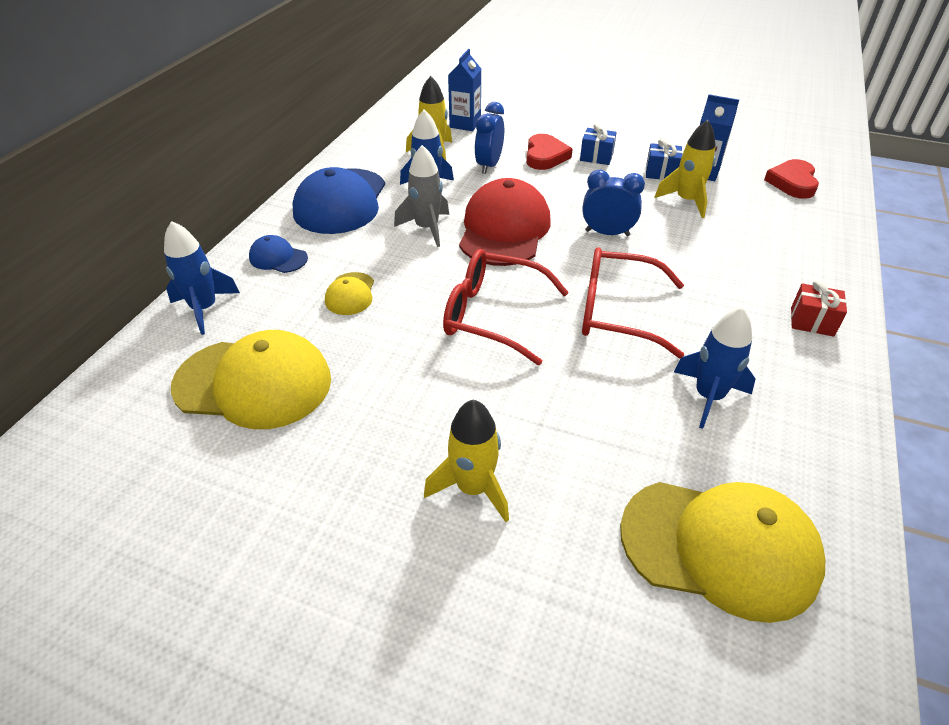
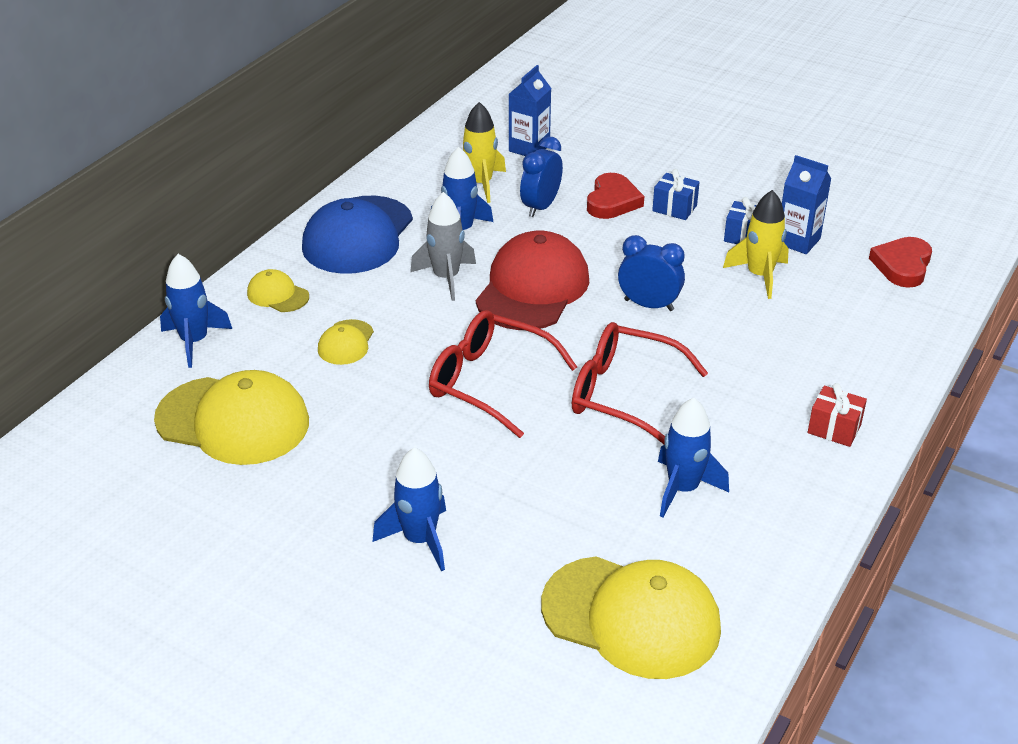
camera: 10 degrees right, 5 degrees down
(278, 258) = (277, 295): blue cap -> yellow cap
(473, 488) = (420, 539): yellow rocket -> blue rocket

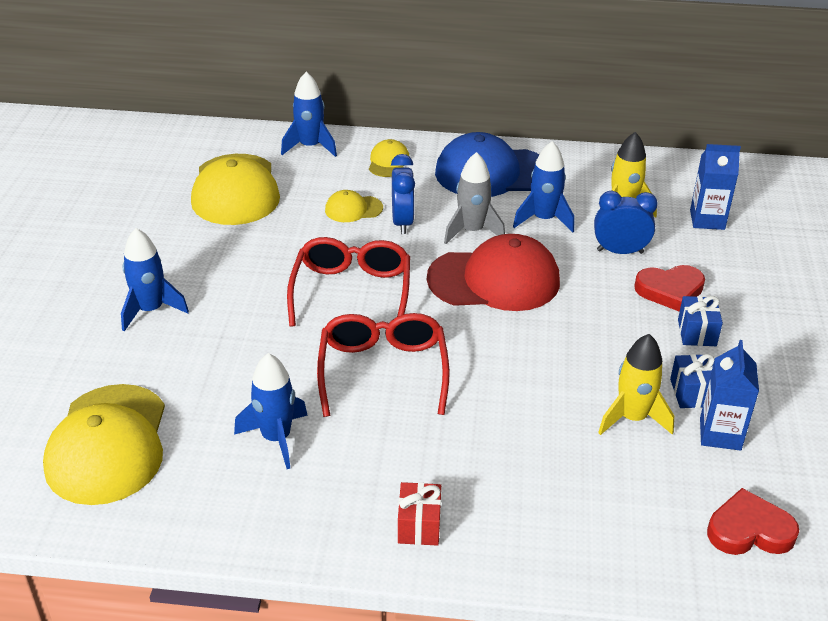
camera: 65 degrees right, 0 degrees up
(649, 305) = (524, 354): blue clock -> blue clock (402, 222)

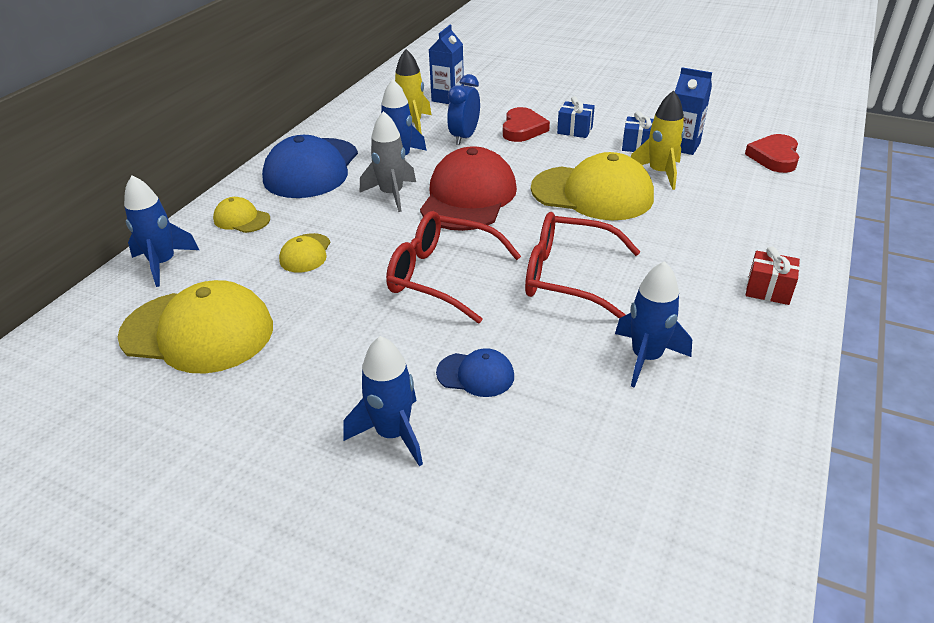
camera: 70 degrees left, 0 degrees up
(108, 444) = (630, 498): yellow cap -> yellow cap (592, 193)
(225, 338) = (476, 374): none -> blue cap
(402, 222) = (350, 228): blue clock -> none

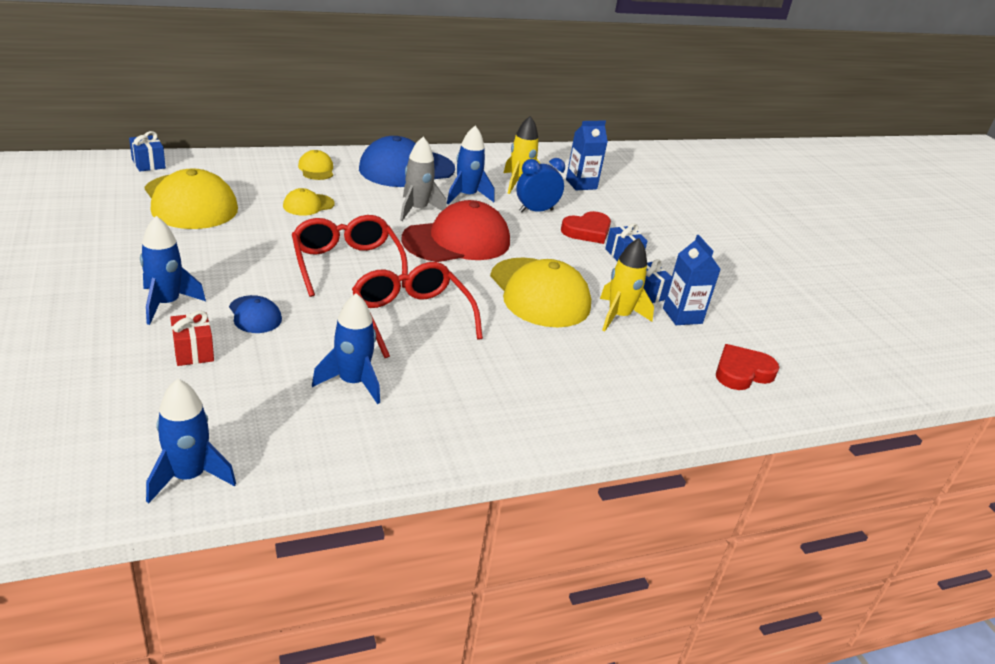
camera: 40 degrees right, 5 degrees down
(68, 330) = (148, 164): none -> blue gift
(163, 263) = (240, 164): blue rocket -> blue rocket (189, 476)
(768, 290) = (515, 421): red gift -> red gift (193, 351)

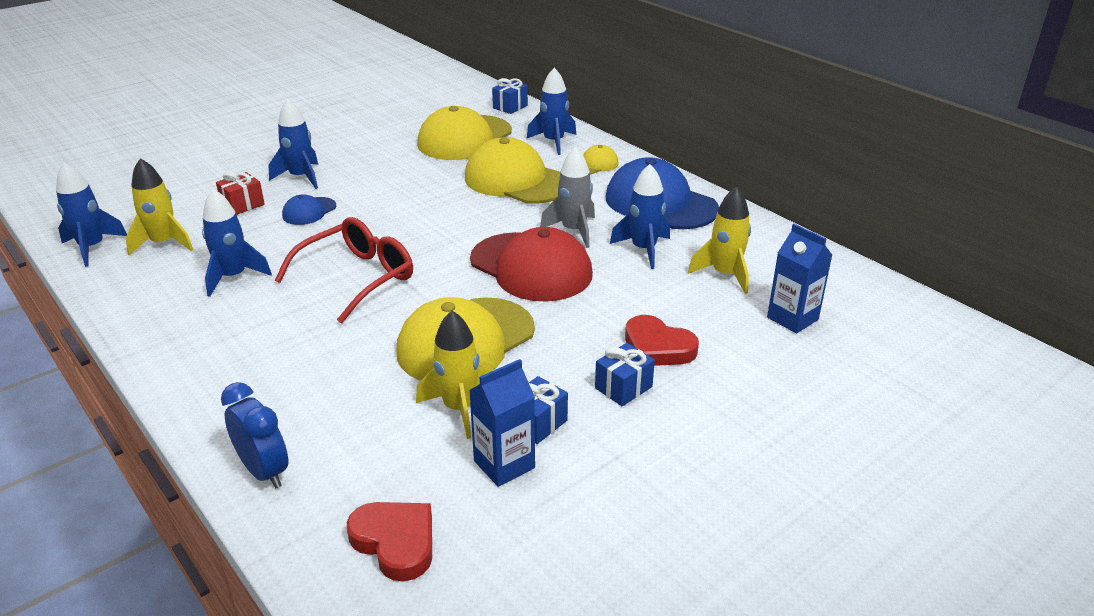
camera: 75 degrees right, 0 degrees up
(233, 419) = (163, 243): none -> yellow rocket
(253, 170) = (554, 142): none -> blue rocket
(308, 205) = (517, 180): yellow cap -> yellow cap, size x2.11
(346, 264) = (425, 225): red glasses -> none
(536, 211) = (666, 300): blue clock -> blue clock (264, 471)

